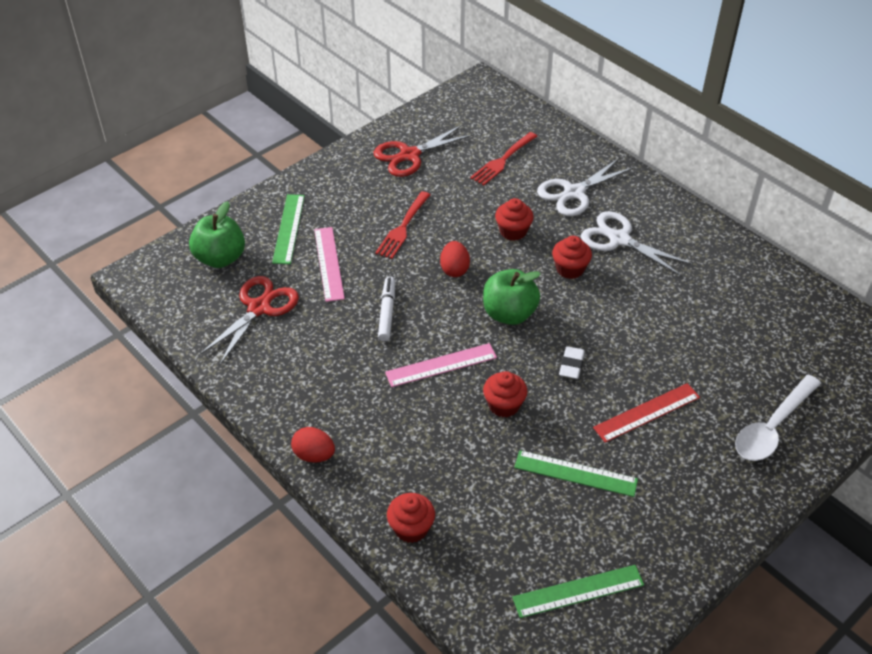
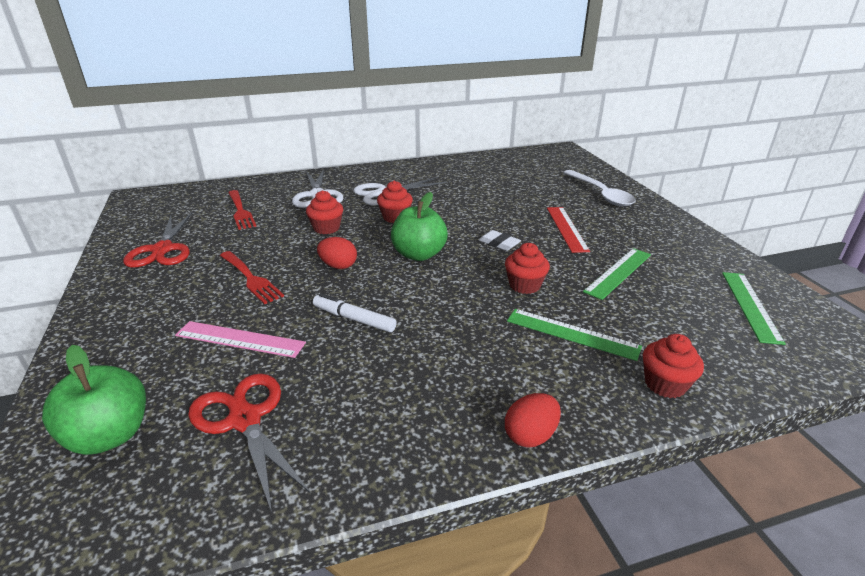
camera: 65 degrees left, 15 degrees down
(288, 228) = (145, 355): green ruler -> green ruler (572, 334)
(441, 365) = (452, 305): pink ruler -> none

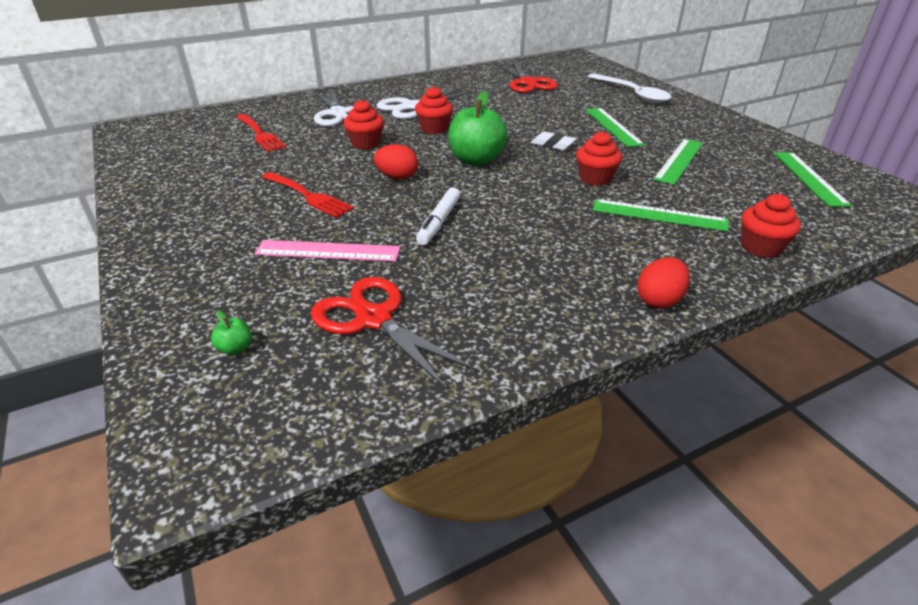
camera: 10 degrees left, 5 degrees up
(110, 435) = (236, 348): green apple -> green apple, size x0.41
(162, 250) = (191, 177): red scissors -> red scissors (528, 83)
(354, 319) = (439, 222): white marker -> white marker turned 90 degrees counterclockwise
(566, 228) = (612, 126): red ruler -> green ruler

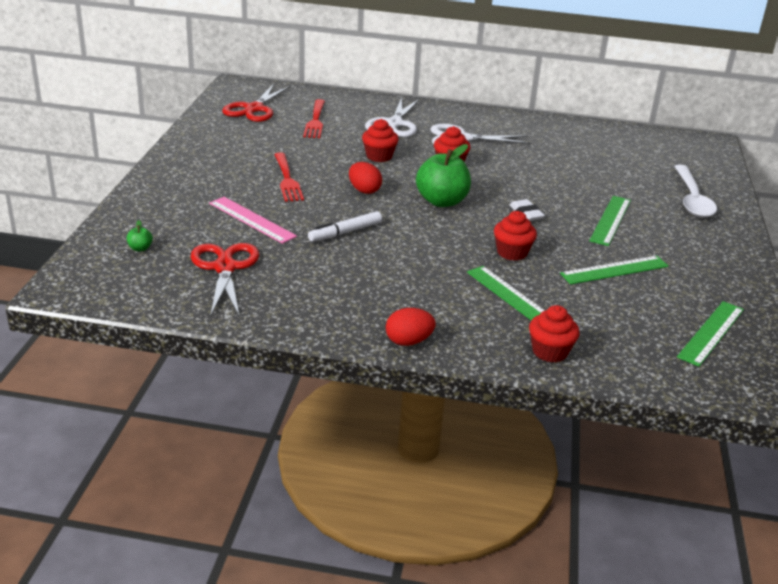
camera: 35 degrees right, 5 degrees down
(528, 83) = (604, 152): red scissors -> red scissors (254, 109)

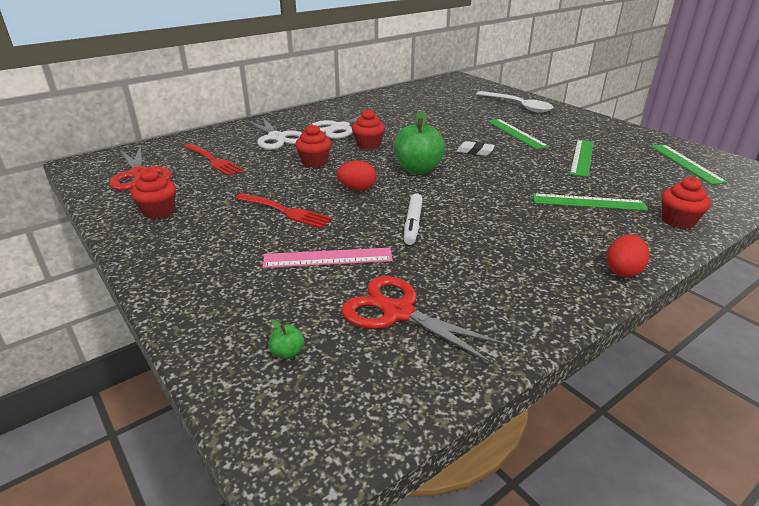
camera: 45 degrees left, 0 degrees up
(512, 252) = (523, 177): red cupcake -> red cupcake (159, 211)

